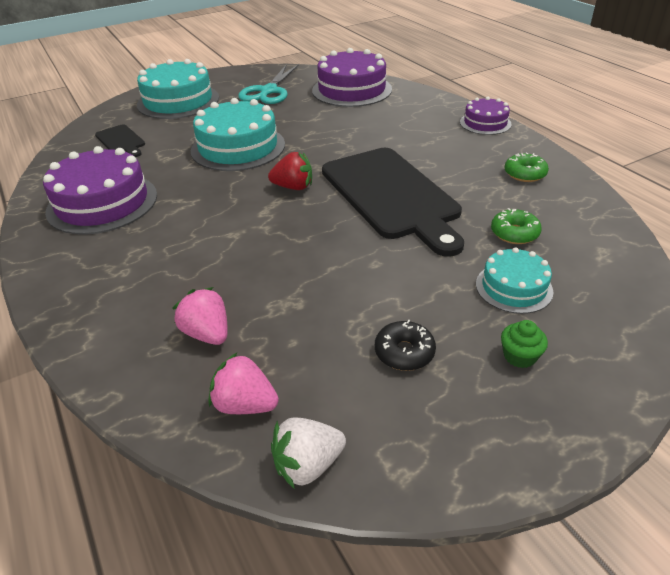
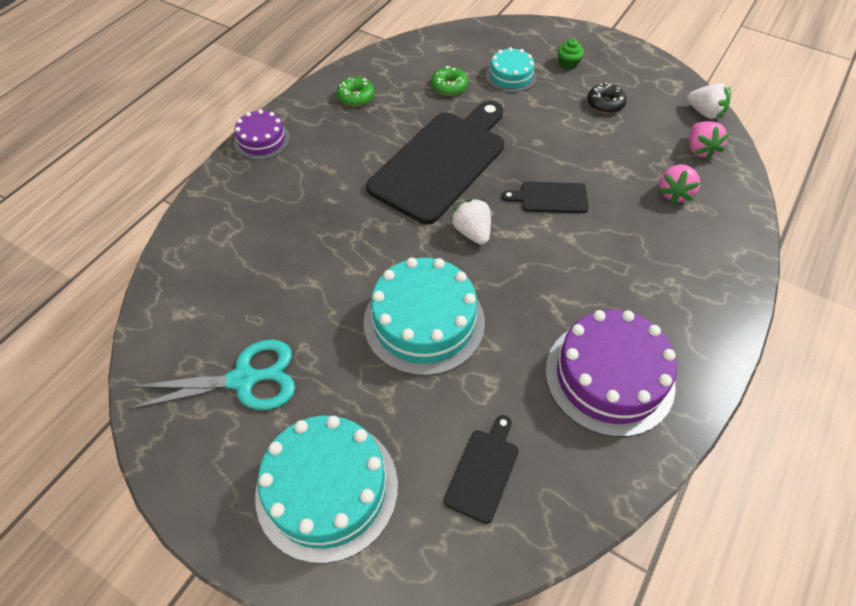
camera: 120 degrees left, 15 degrees up
(289, 241) = (550, 198): none -> black cutting board
(293, 187) = (472, 232): red strawberry -> white strawberry
(352, 90) = (206, 282): purple cake -> none

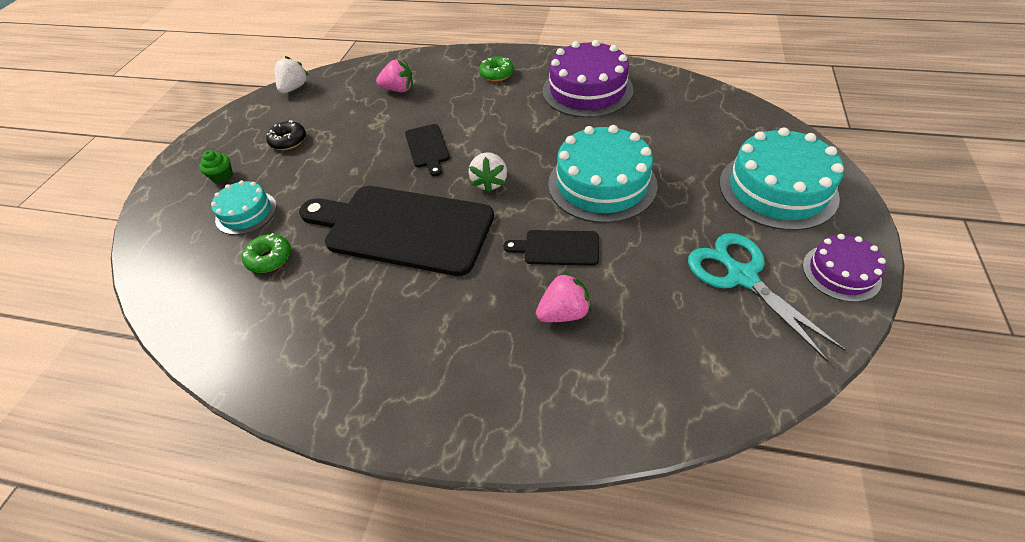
camera: 105 degrees left, 5 degrees down
(262, 140) = (413, 422): purple cake -> purple cake (841, 272)
(356, 97) = (300, 345): green donut -> green donut (496, 74)
(472, 232) = (489, 182): white strawberry -> white strawberry turned 45 degrees counterclockwise
(483, 471) = (697, 124): black cutting board -> black cutting board (557, 248)
(700, 150) = (343, 85): pink strawberry -> pink strawberry (564, 313)

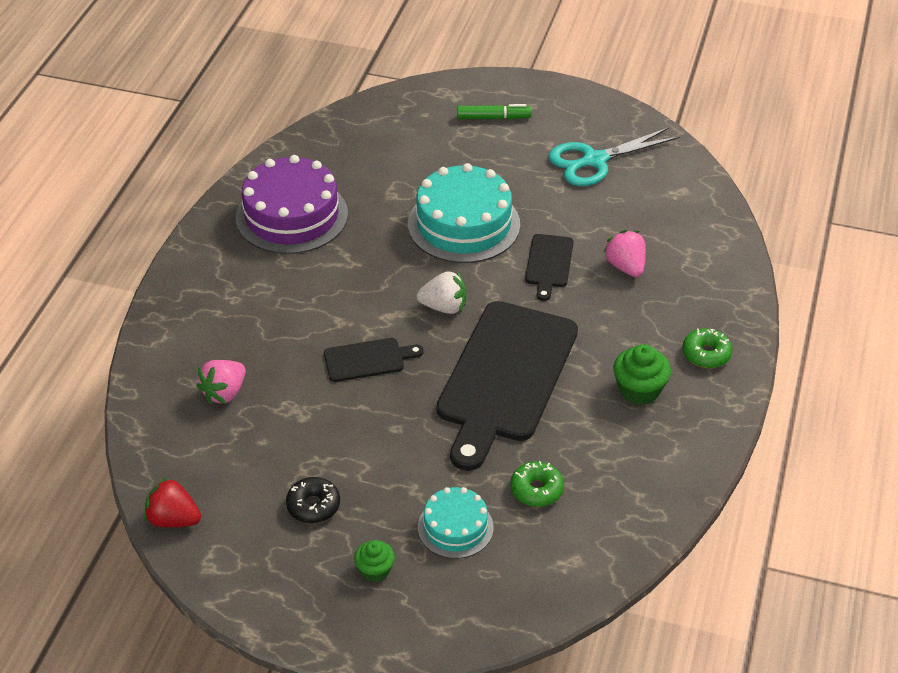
camera: 90 degrees left, 5 degrees down
(294, 88) = (173, 519): white strawberry -> red strawberry
(378, 330) = (639, 390): none -> green cupcake
(398, 89) = (224, 393): pink strawberry -> pink strawberry turned 150 degrees counterclockwise
(496, 74) = (223, 292): green donut -> green donut (706, 354)
(777, 189) = (493, 118): turquoise cake -> green marker
(841, 272) = (595, 110): purple cake -> none

